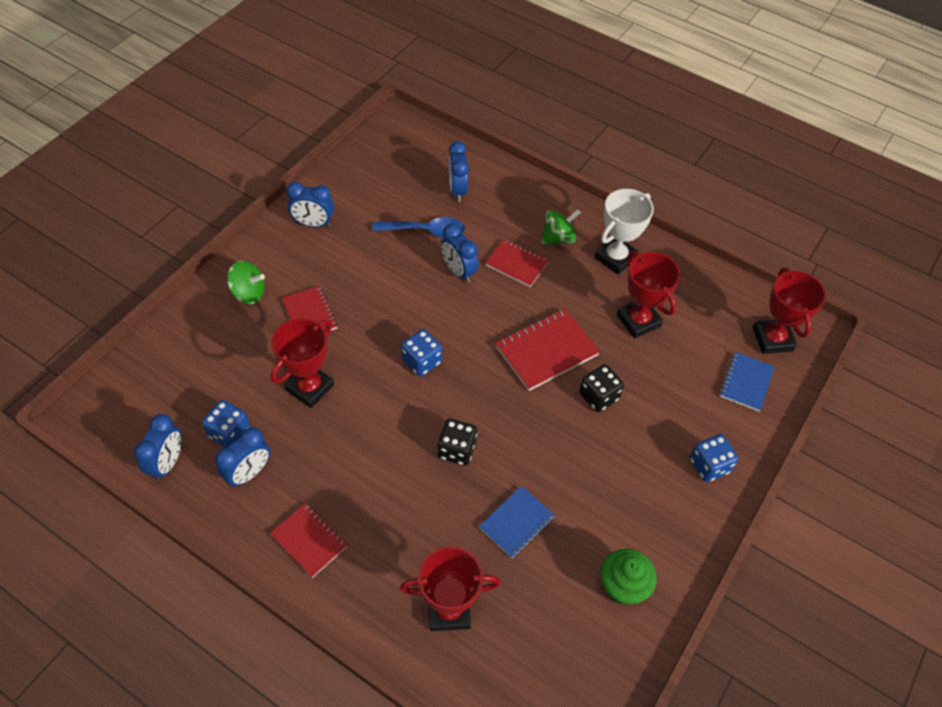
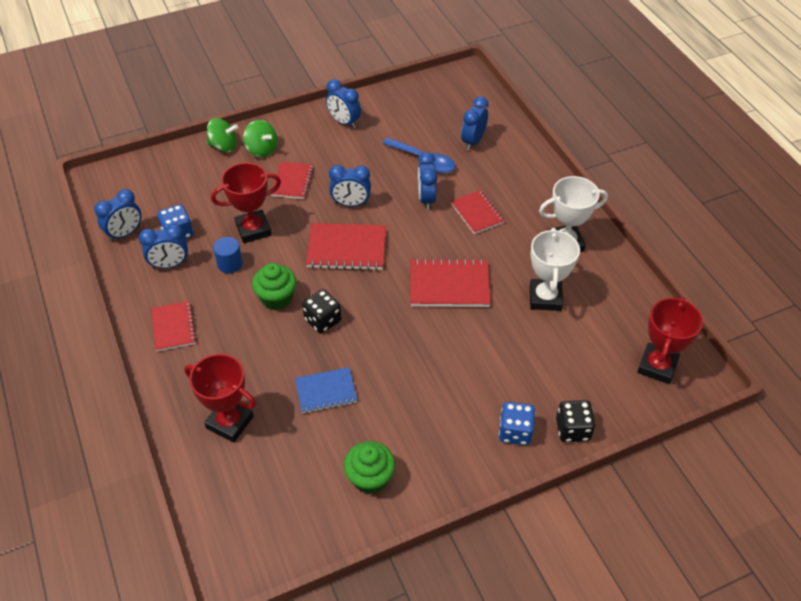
camera: 35 degrees right, 5 degrees down
(314, 438) = (230, 264): none -> blue cylinder
(389, 311) = (351, 204): none -> blue clock
(392, 450) = (276, 298): none -> green cupcake
(422, 361) = (347, 248): blue dice -> red notebook
(558, 238) = (527, 209): green spinning top -> green spinning top (223, 146)
(598, 396) = (464, 337): black dice -> black dice (573, 429)
(638, 321) = (545, 298): red trophy -> white trophy
(746, 382) = (603, 387): blue notebook -> none

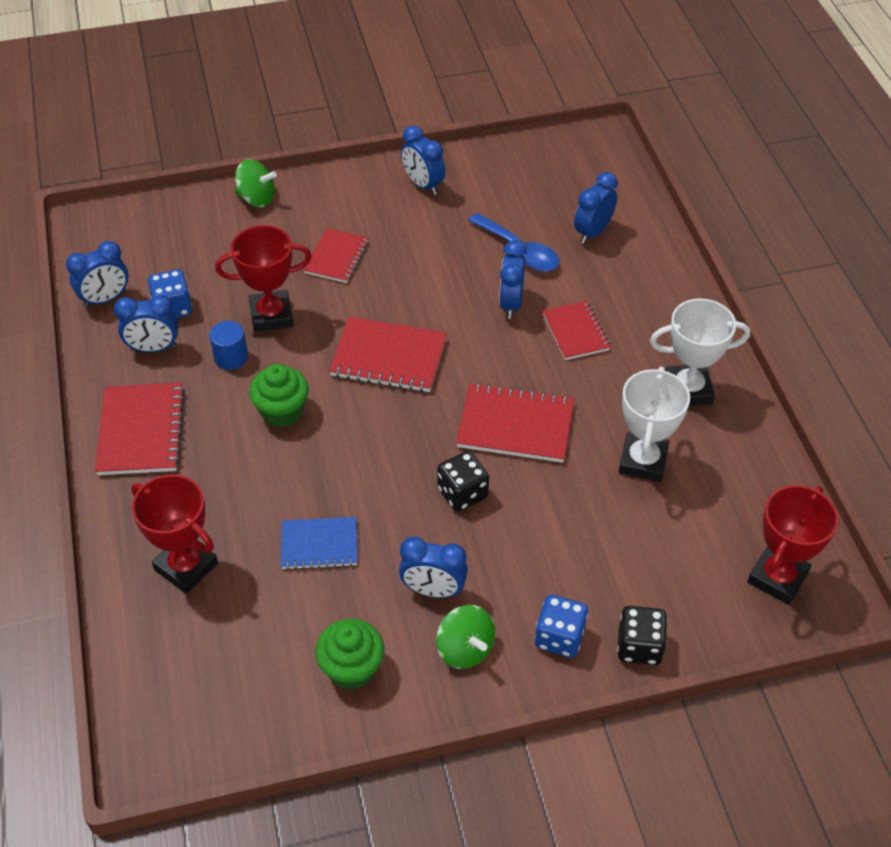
camera: 10 degrees right, 0 degrees up
(174, 327) = (141, 431): red notebook -> red notebook, size x1.53
(262, 149) = (306, 209): green spinning top -> green spinning top (465, 649)
(323, 320) = (336, 449): black dice -> black dice (462, 493)
(351, 204) = (408, 297): blue clock -> blue clock (433, 590)

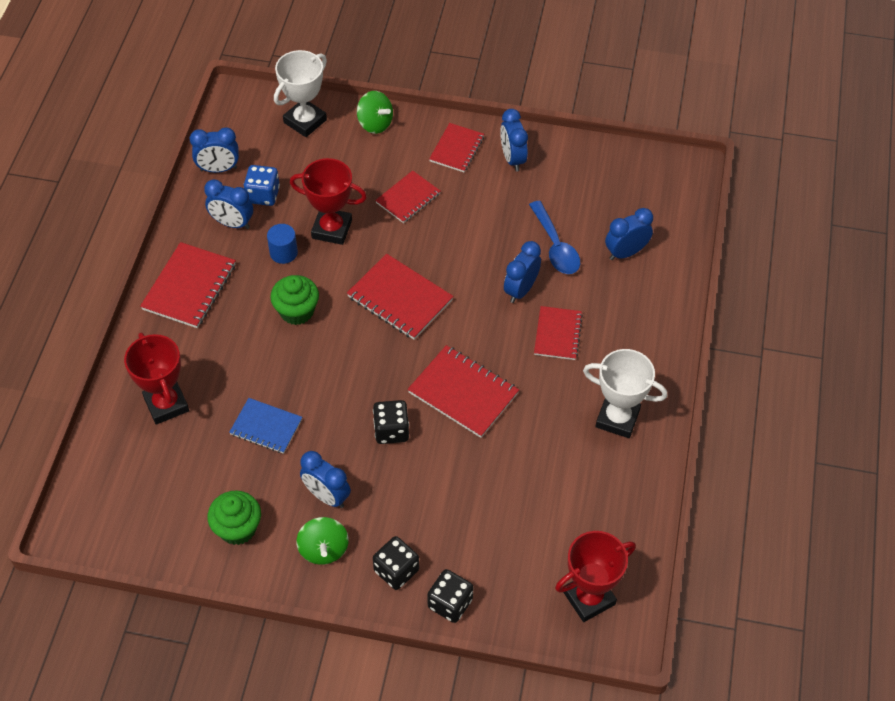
camera: 25 degrees right, 5 degrees up
(359, 194) = (456, 149): none -> red notebook
(559, 637) = (396, 571): blue dice -> black dice
(643, 461) = (544, 462): white trophy -> white trophy (305, 121)

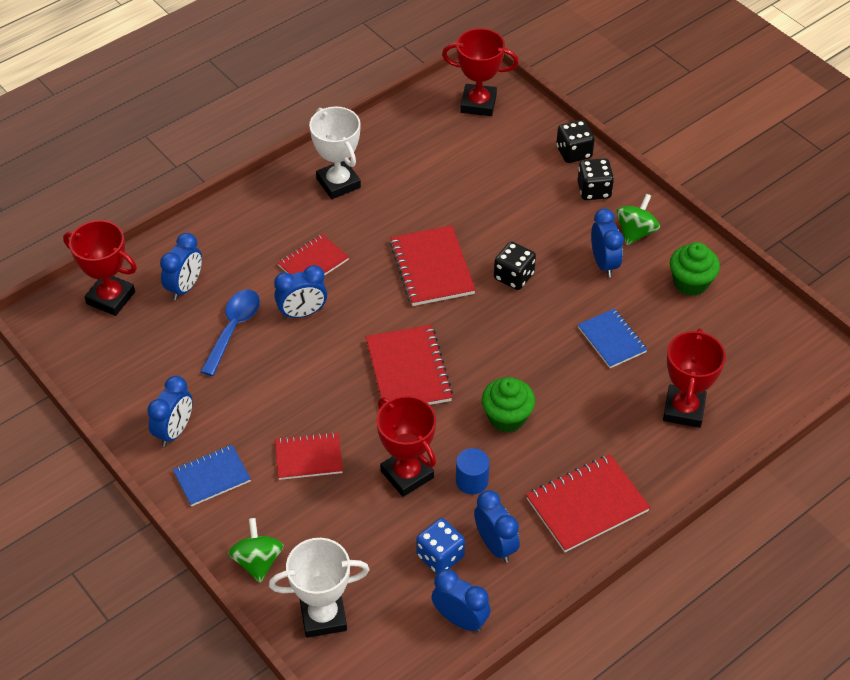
camera: 140 degrees left, 5 degrees down
(456, 149) = (212, 477): red notebook -> blue notebook
(625, 252) = (185, 287): blue clock -> blue clock turned 75 degrees counterclockwise
(665, 211) = (110, 298): none -> red trophy

